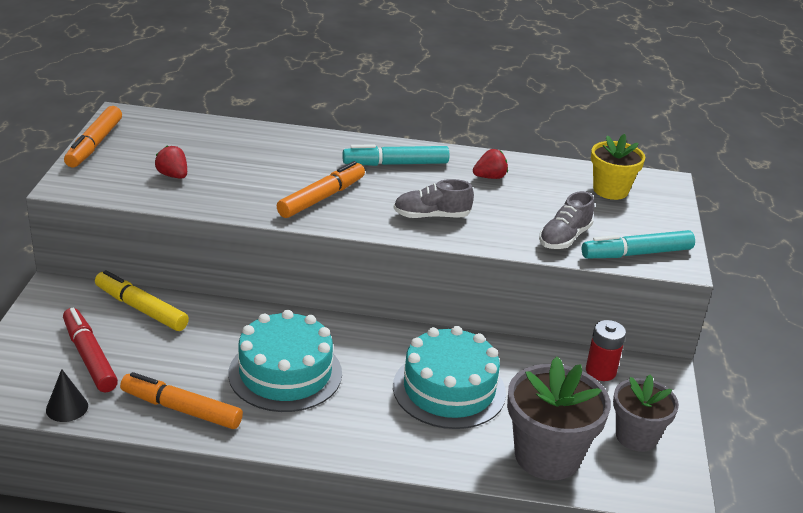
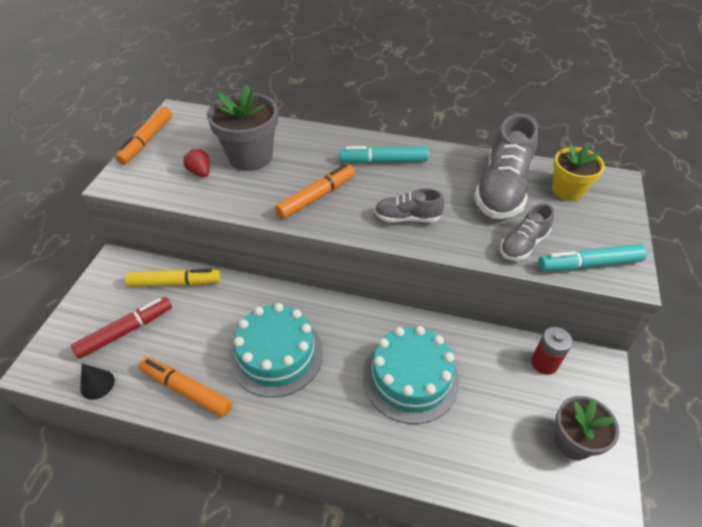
camera: 10 degrees right, 15 degrees up
(89, 357) = (126, 331): red marker -> red marker turned 75 degrees clockwise
(141, 309) = (175, 283): yellow marker -> yellow marker turned 135 degrees clockwise
(489, 177) = (462, 175): red strawberry -> none
(537, 190) = (502, 189): none -> grey shoe
(547, 456) = (490, 461): grey flower pot -> grey flower pot (250, 157)

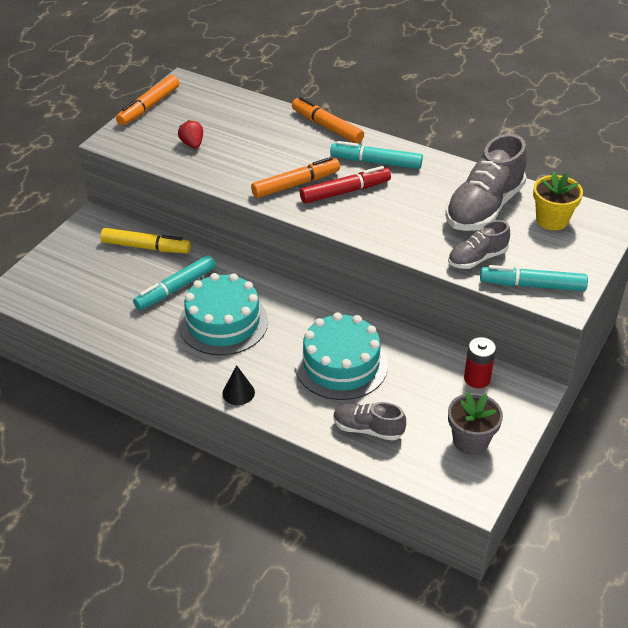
camera: 15 degrees right, 5 degrees down
(97, 384) = (59, 314): black cone -> black cone (238, 392)
(126, 331) = (92, 278): red marker -> red marker (345, 191)
(186, 390) = (135, 334): orange marker -> orange marker (327, 127)
(217, 324) = (175, 289): none -> turquoise marker
(250, 157) = (245, 137): grey flower pot -> none
(407, 218) = (375, 217): grey shoe -> grey shoe (368, 429)

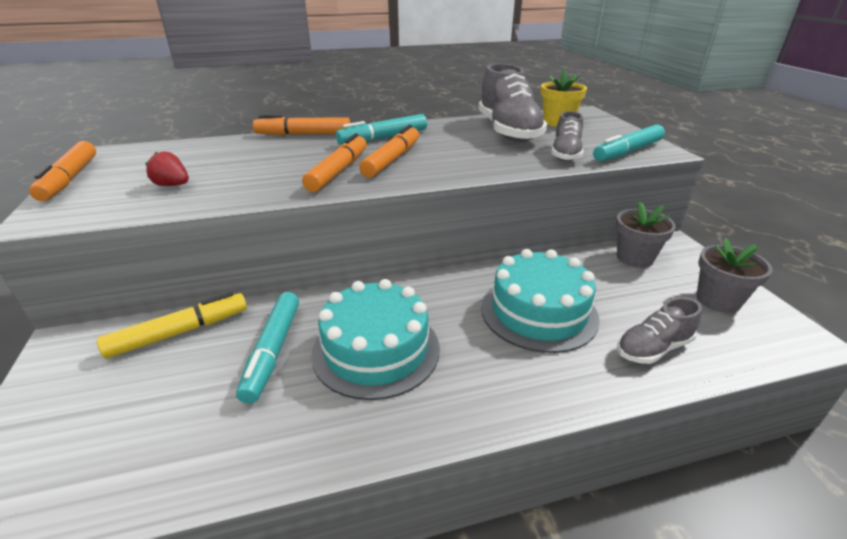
camera: 45 degrees left, 10 degrees down
(238, 392) = (499, 409): black cone -> none
(345, 191) = (392, 159): red marker -> orange marker
(477, 378) = (634, 258): red battery -> grey flower pot

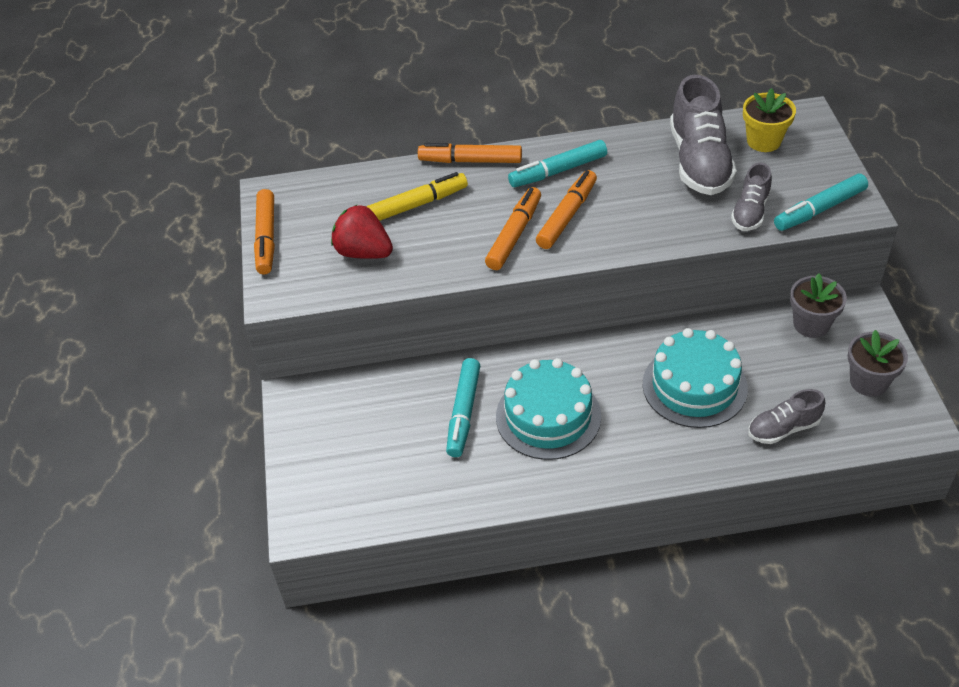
camera: 10 degrees right, 15 degrees up
(172, 185) = (363, 252): red strawberry -> red strawberry, size x1.69
(180, 332) = (383, 390): yellow marker -> yellow marker (417, 204)

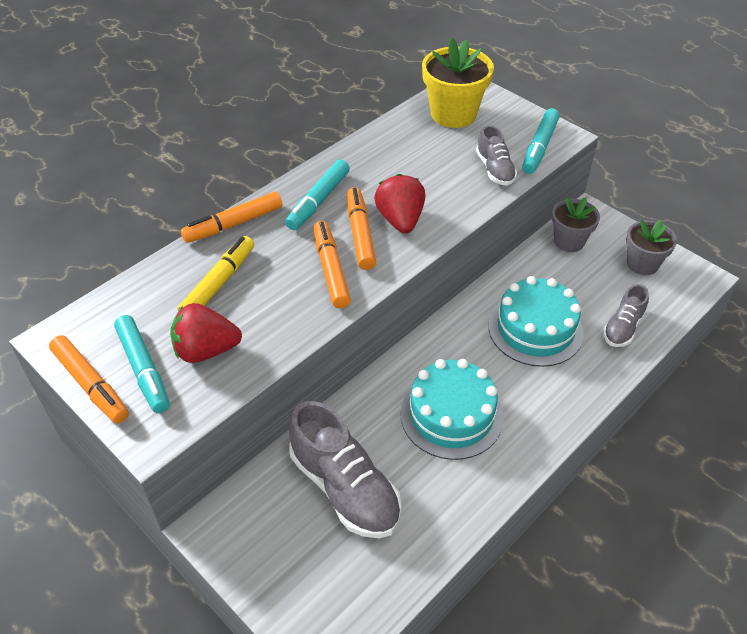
camera: 40 degrees left, 0 degrees up
(464, 413) = (380, 452): turquoise marker -> turquoise marker (144, 369)
(614, 219) = (400, 220): none -> red strawberry
(699, 161) = (422, 148): grey shoe -> grey shoe (344, 487)
(763, 141) = (453, 114): yellow flower pot -> yellow flower pot, size x1.53

